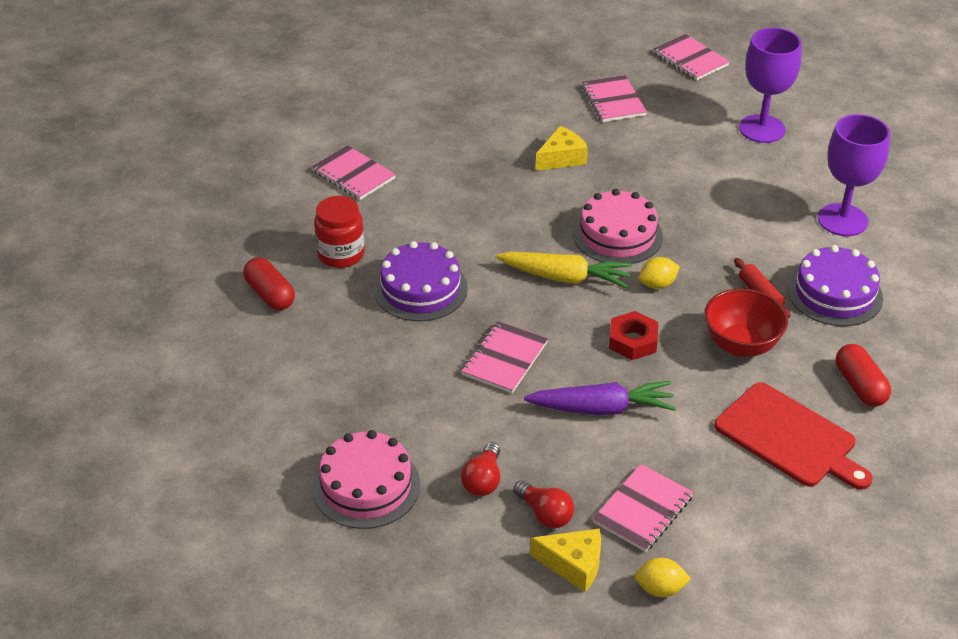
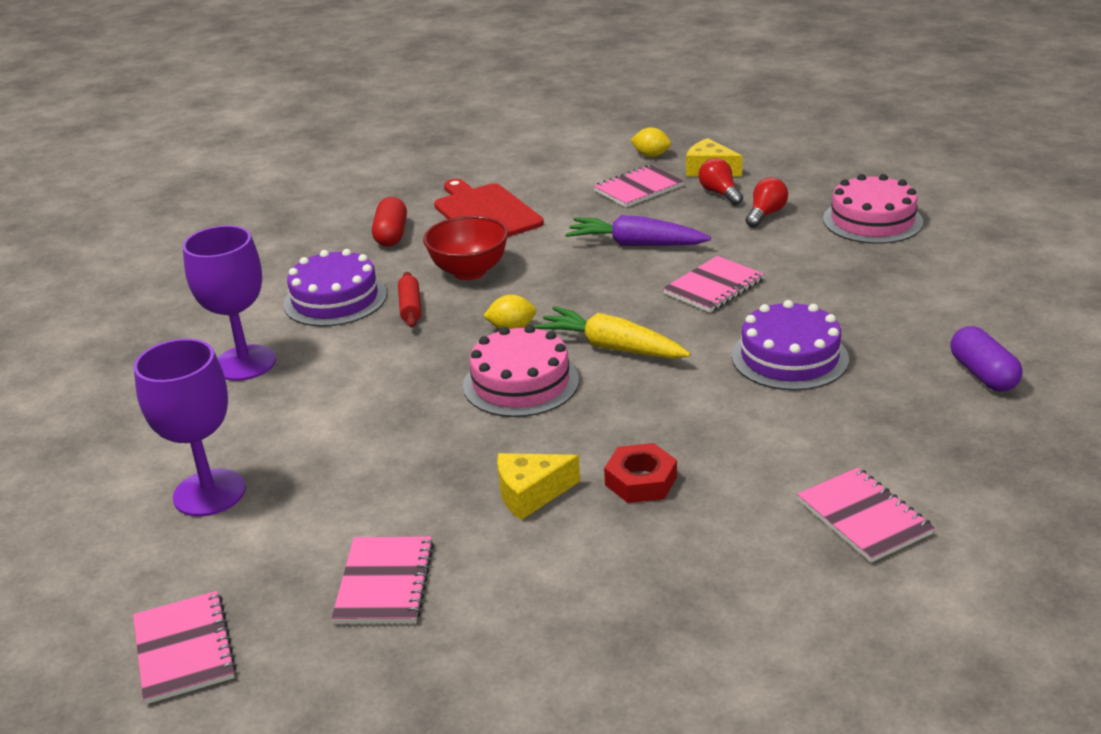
camera: 160 degrees left, 10 degrees down
(270, 295) = (983, 374): red capsule -> purple capsule
(341, 254) = (889, 407): red jar -> none
(633, 341) = (573, 286): red nut -> red nut (640, 481)

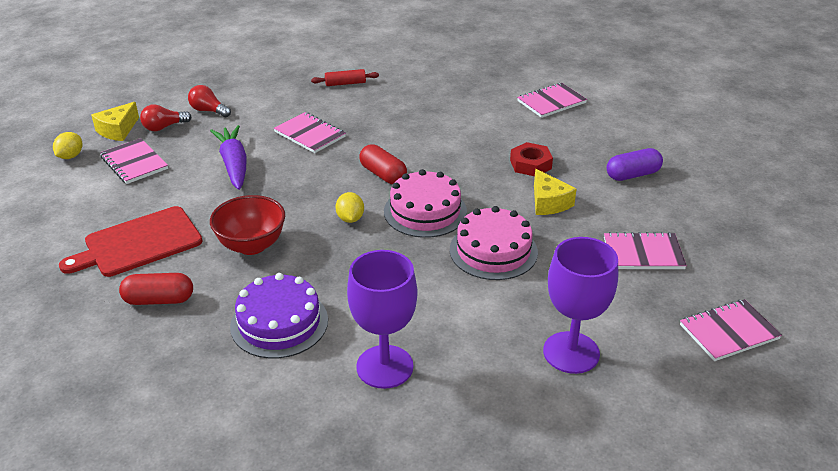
camera: 95 degrees left, 5 degrees up
(410, 307) = (306, 274): red rolling pin -> red rolling pin (345, 83)
(612, 347) = (383, 174): yellow carrot -> red capsule
(636, 244) = (234, 164): purple carrot -> purple carrot turned 150 degrees clockwise
(789, 357) = (402, 112): purple cake -> none
(872, 220) = (236, 75): pink cake -> pink cake (493, 251)
(983, 374) = (425, 61): purple capsule -> purple capsule (632, 175)

